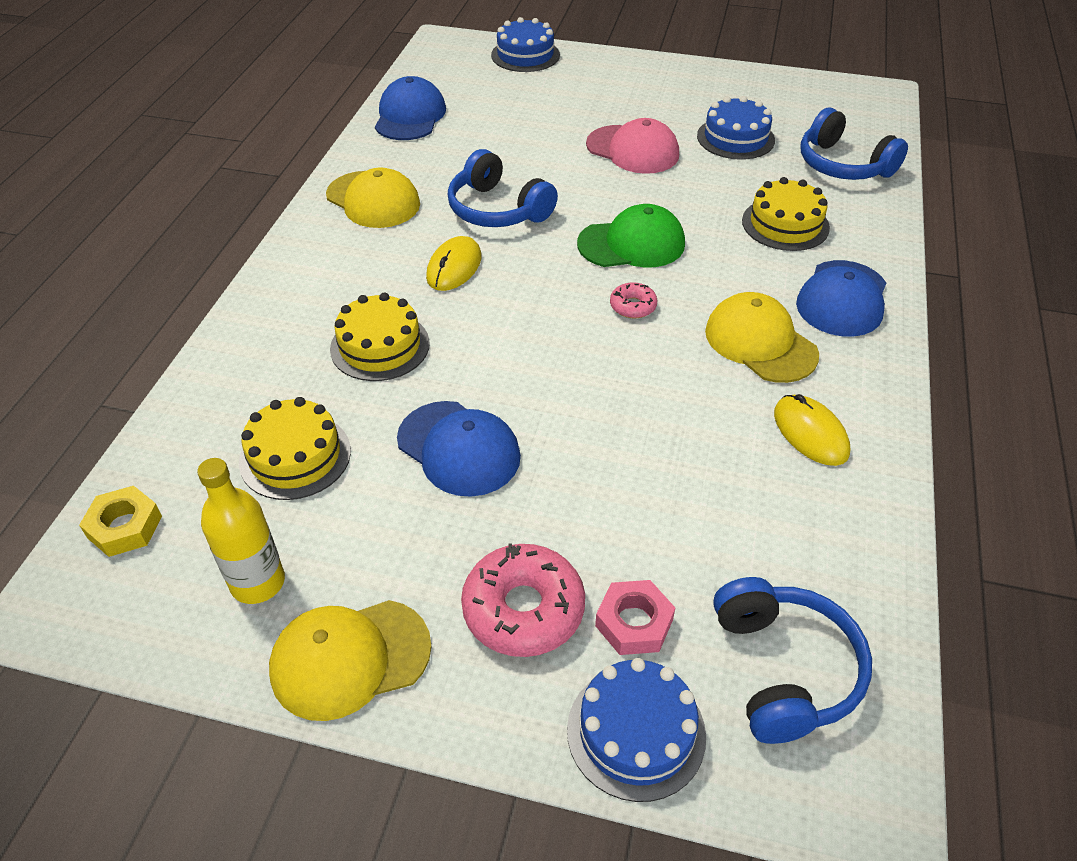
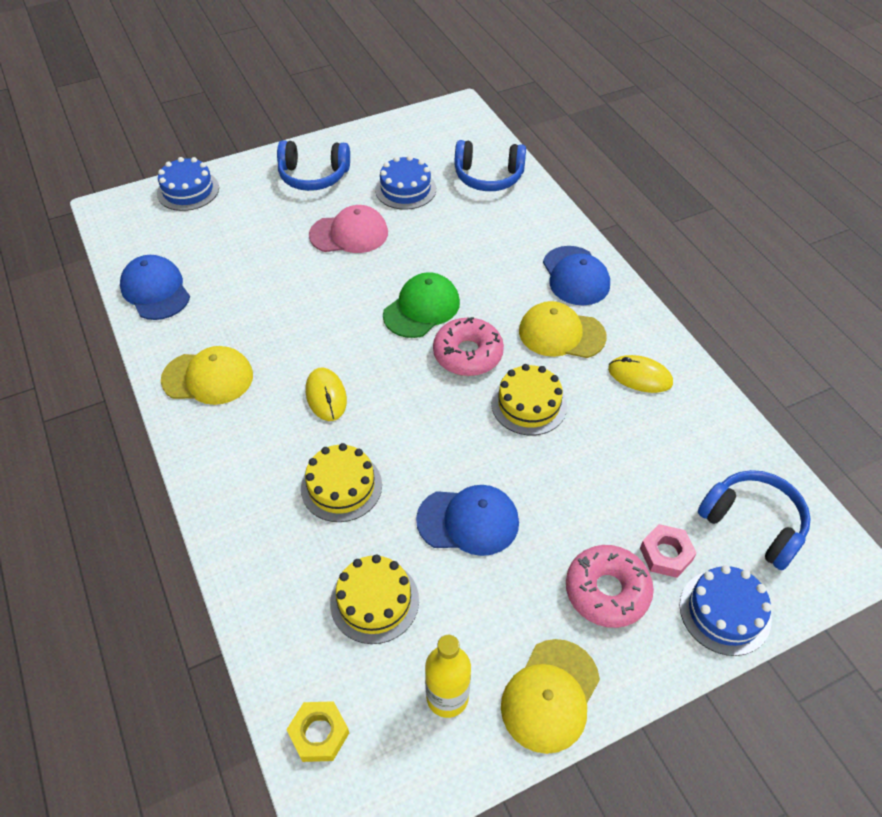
camera: 40 degrees left, 5 degrees up
(497, 210) = (307, 333): blue headphones -> blue headphones (313, 176)
(633, 306) = (468, 354): pink donut -> pink donut, size x1.95
(785, 224) = (497, 240): yellow cake -> yellow cake (529, 404)

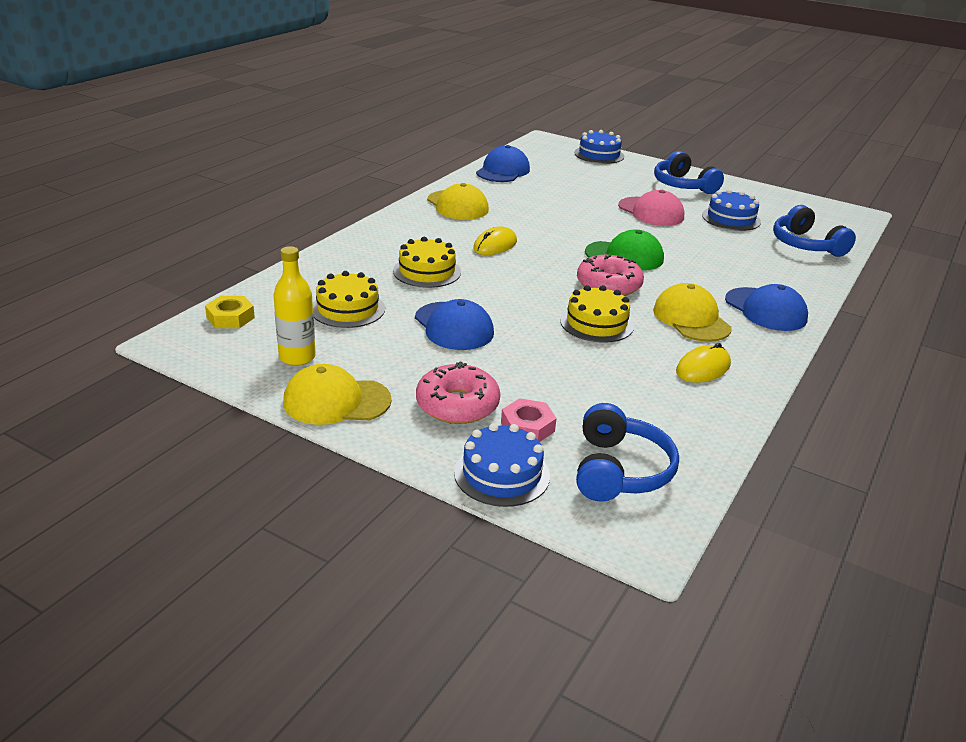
camera: 55 degrees right, 20 degrees down
(575, 276) = (765, 310): blue cap -> blue cap turned 75 degrees counterclockwise
(640, 376) = (703, 368): yellow mouse -> yellow mouse turned 60 degrees clockwise

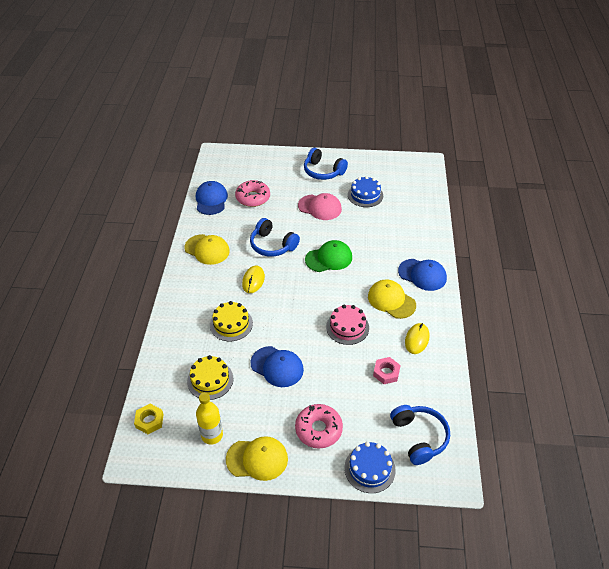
camera: 25 degrees left, 15 degrees up
(336, 401) = (257, 459): yellow cap -> yellow cap turned 150 degrees counterclockwise
(527, 427) = (361, 428): pink nut -> pink nut (386, 373)
(596, 323) = (347, 327): yellow cake -> pink cake
(599, 155) = (258, 157): blue cake -> none
(608, 285) = (335, 290): pink donut -> pink donut (253, 198)
(806, 245) = (415, 205): blue headphones -> blue headphones (272, 245)

